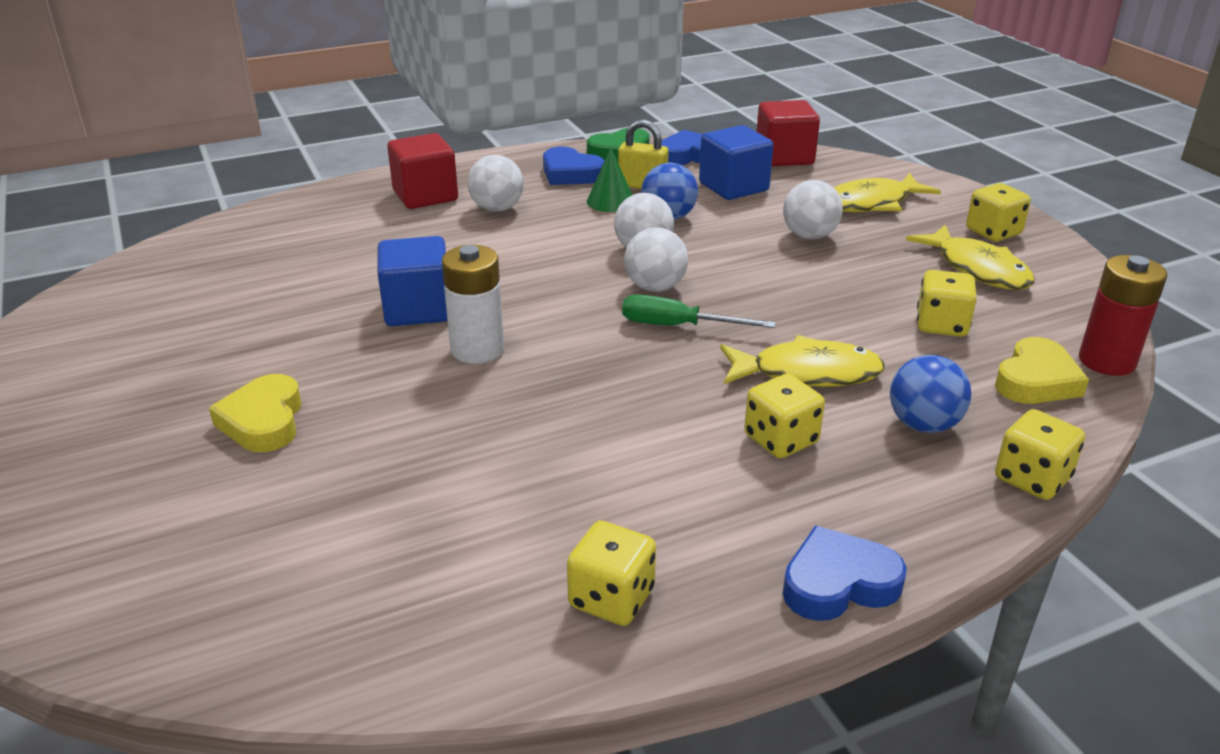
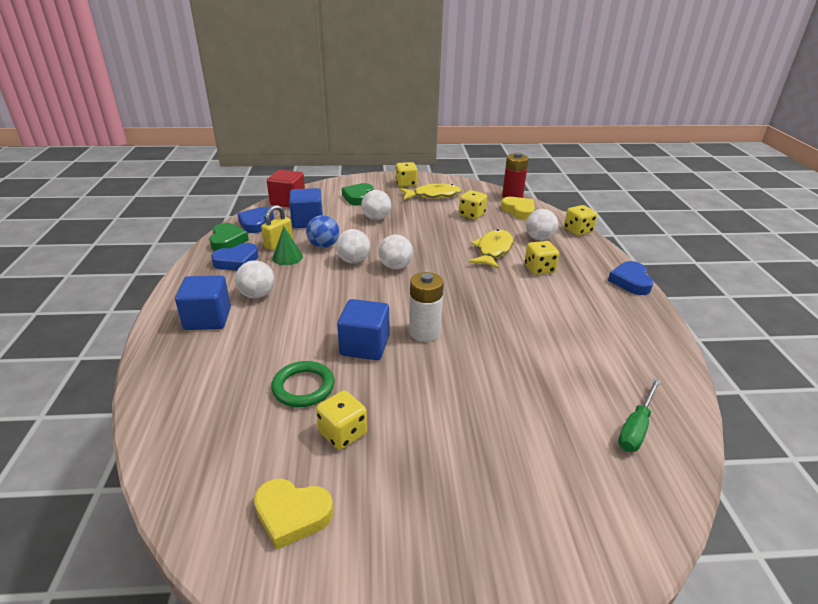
camera: 70 degrees left, 0 degrees up
(263, 421) = (462, 427): yellow heart -> yellow heart (292, 515)
(312, 288) = (303, 387): none -> green ring
(425, 196) = (208, 319): red cube -> blue cube
(611, 598) = (636, 333): yellow dice -> yellow dice (343, 433)
(678, 326) = (437, 270): green screwdriver -> green screwdriver (636, 427)
(871, 203) = (358, 197): yellow fish -> green heart
(923, 425) = (539, 238): blue ball -> white ball

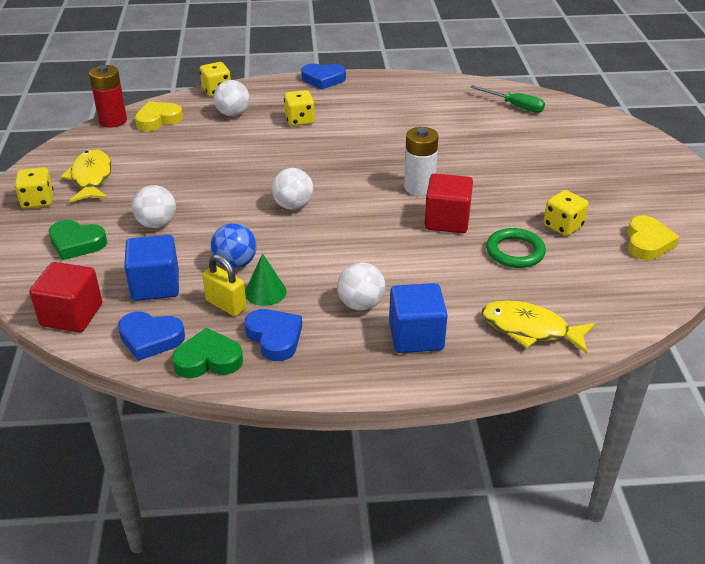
camera: 90 degrees left, 5 degrees up
(353, 261) = (278, 236): white ball -> none
(364, 346) = (447, 220): blue cube -> red cube
(471, 215) = (161, 151): yellow dice -> none
(493, 250) = (258, 143): yellow fish -> yellow fish (530, 329)

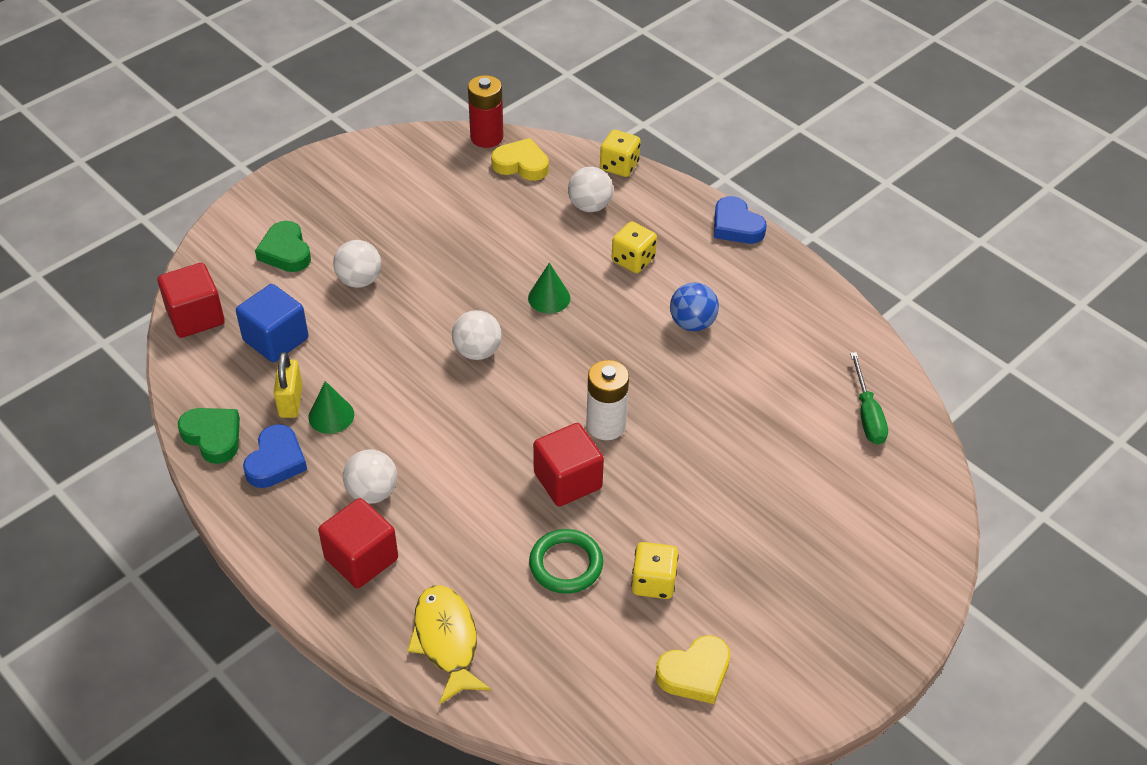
camera: 50 degrees right, 10 degrees up
(38, 201) = (319, 185): yellow dice -> none
(91, 178) = (384, 191): yellow fish -> none
(150, 338) = (208, 384): blue heart -> none
(235, 263) = (352, 369): blue ball -> blue ball (692, 323)
(286, 160) = (549, 298): none -> green cone
(416, 336) = (361, 558): blue cube -> red cube

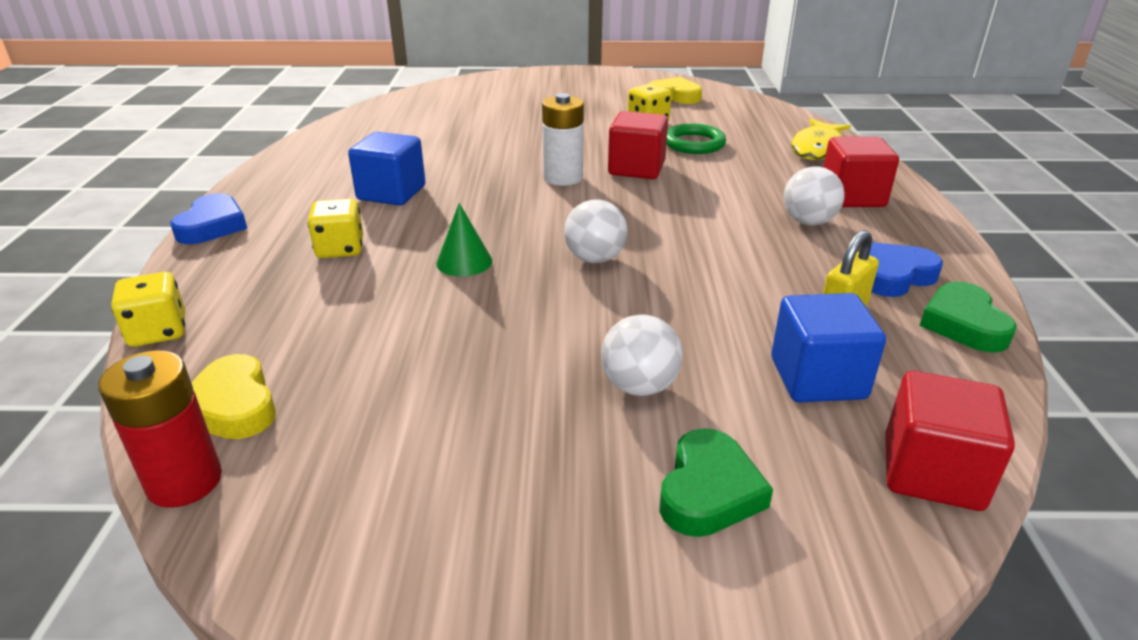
camera: 135 degrees left, 15 degrees down
(331, 415) = (803, 282): green cone -> none
(590, 206) = (273, 311): white ball -> none
(692, 323) = (391, 193): blue ball -> blue cube
(867, 414) = (394, 118): green screwdriver -> none

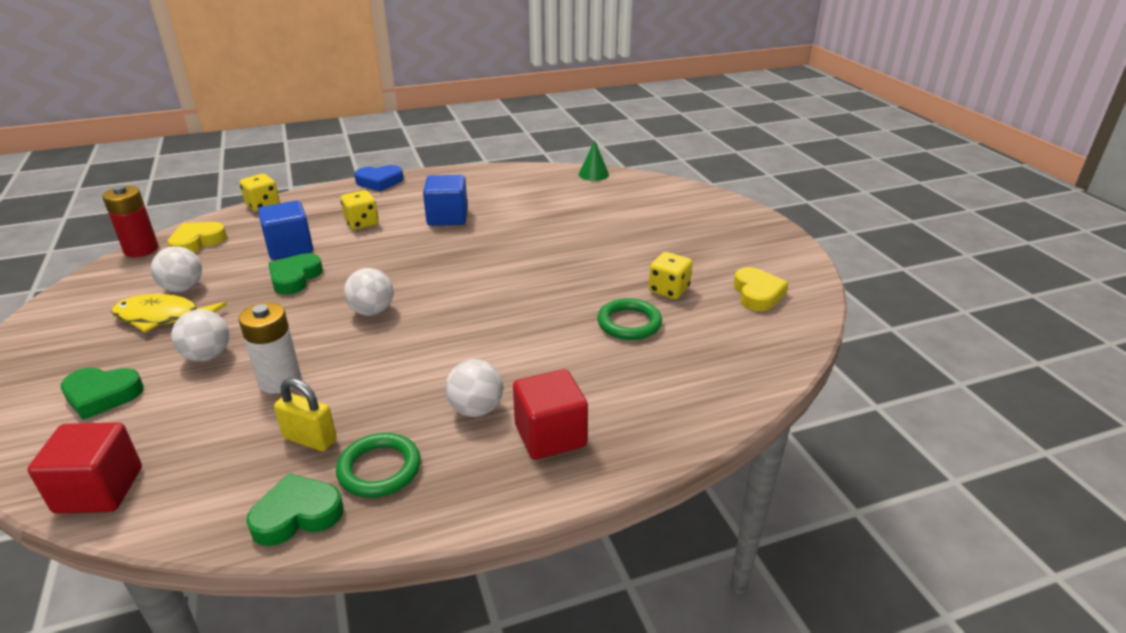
camera: 70 degrees right, 0 degrees up
(407, 417) = (183, 288): none -> white ball
(462, 309) = (295, 278): none -> green heart
(464, 262) = (355, 265): green cone -> green cone (593, 174)
(563, 178) = (508, 273): white battery -> white battery (280, 380)
(636, 168) = (547, 302): red cube -> none
(817, 378) = (214, 431): blue cube -> blue cube (290, 248)
(818, 149) = (673, 404): yellow fish -> yellow fish (162, 318)
(894, 276) = (379, 469): blue heart -> green ring

